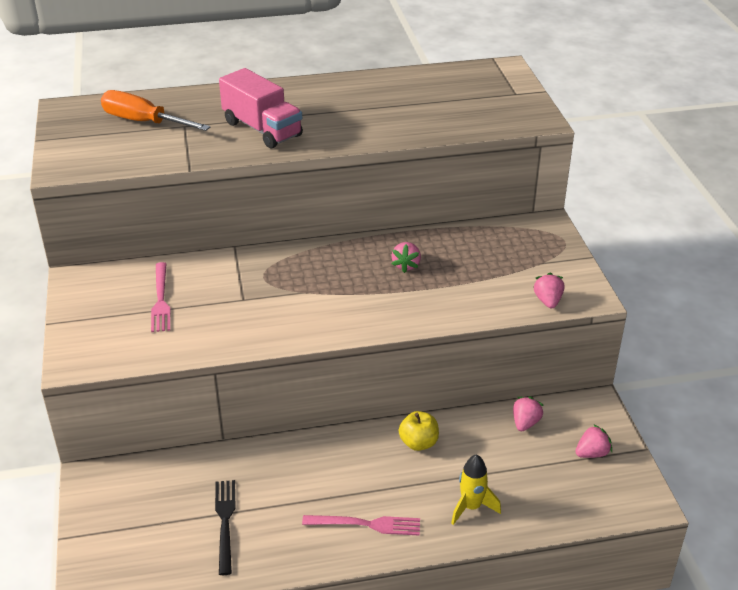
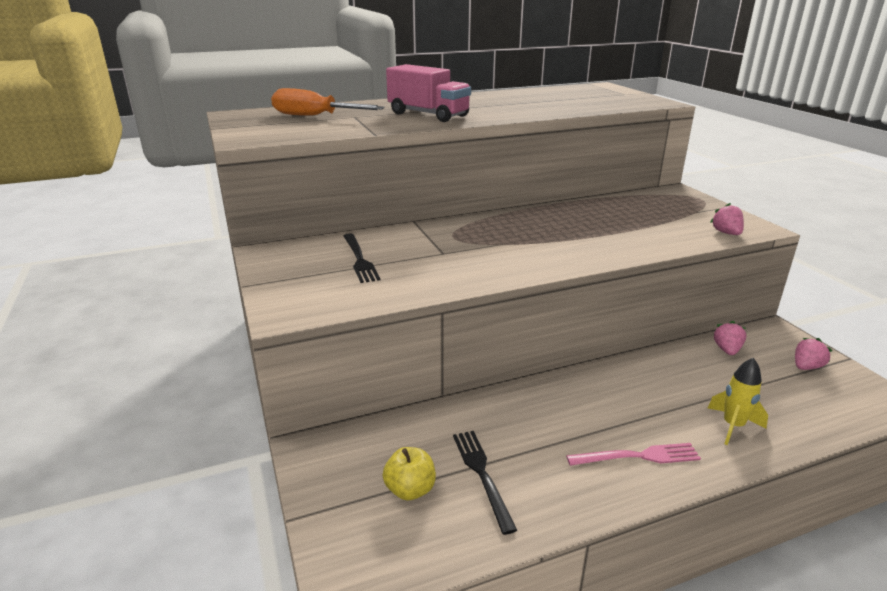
camera: 10 degrees left, 10 degrees down
(160, 300) = (359, 259): pink fork -> black fork
(406, 265) = (580, 221): pink strawberry -> none
(418, 443) = (640, 376): yellow apple -> yellow apple (410, 489)

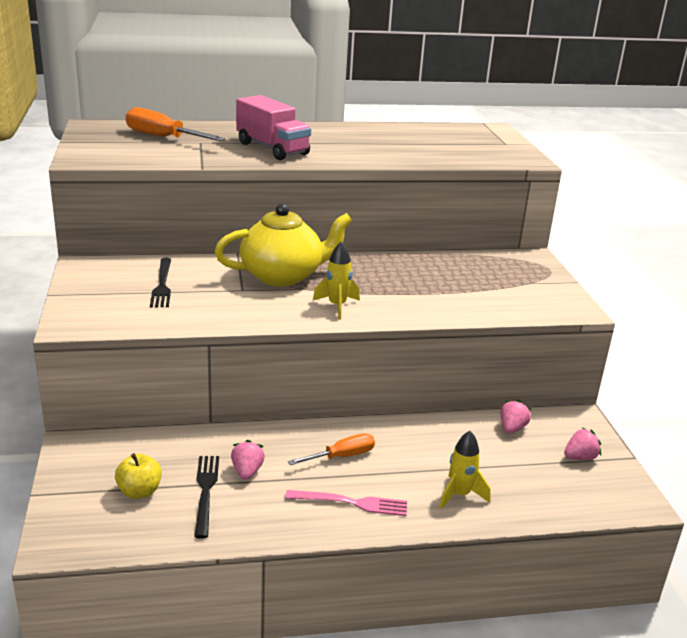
camera: 10 degrees right, 0 degrees up
(473, 235) = (283, 276): none -> yellow teapot
(546, 255) = (337, 306): none -> yellow rocket
(594, 407) = (341, 456): none -> orange screwdriver
(726, 233) = (537, 310): pink strawberry -> pink strawberry (247, 471)

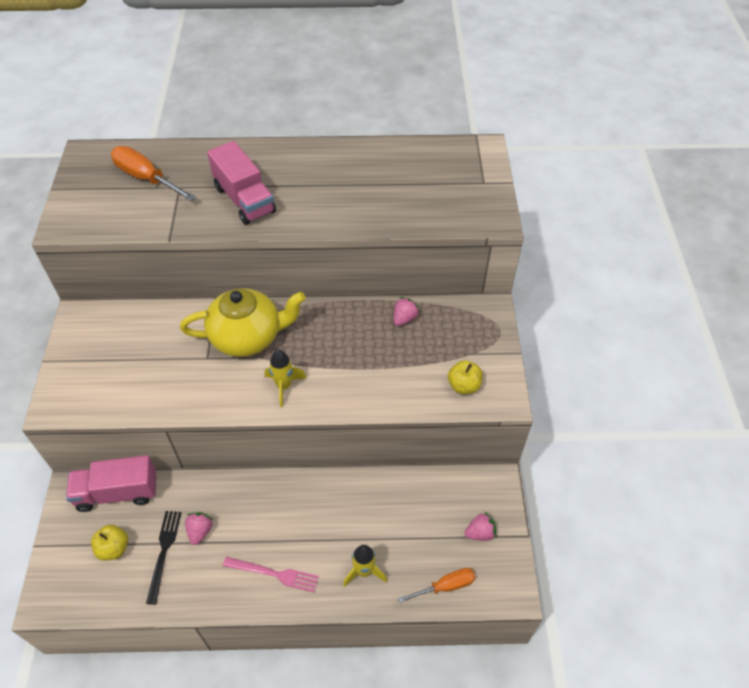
camera: 10 degrees right, 25 degrees up
(134, 444) = (117, 492): none -> pink truck
(162, 285) = (140, 349): black fork -> none
(341, 456) = (279, 518): orange screwdriver -> orange screwdriver (445, 586)
(512, 428) = (432, 492): pink strawberry -> pink strawberry (404, 318)
(531, 302) = (464, 385): none -> yellow apple

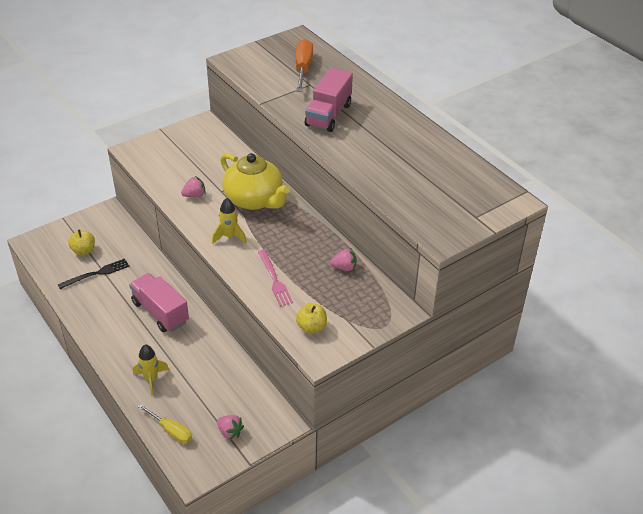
camera: 55 degrees right, 10 degrees down
(117, 492) = (121, 231): pink truck -> pink truck (160, 312)
(200, 531) = (122, 282): pink strawberry -> pink strawberry (194, 195)
(274, 574) = (117, 333): pink fork -> pink fork (274, 280)
(445, 586) = (171, 431): orange screwdriver -> yellow screwdriver

